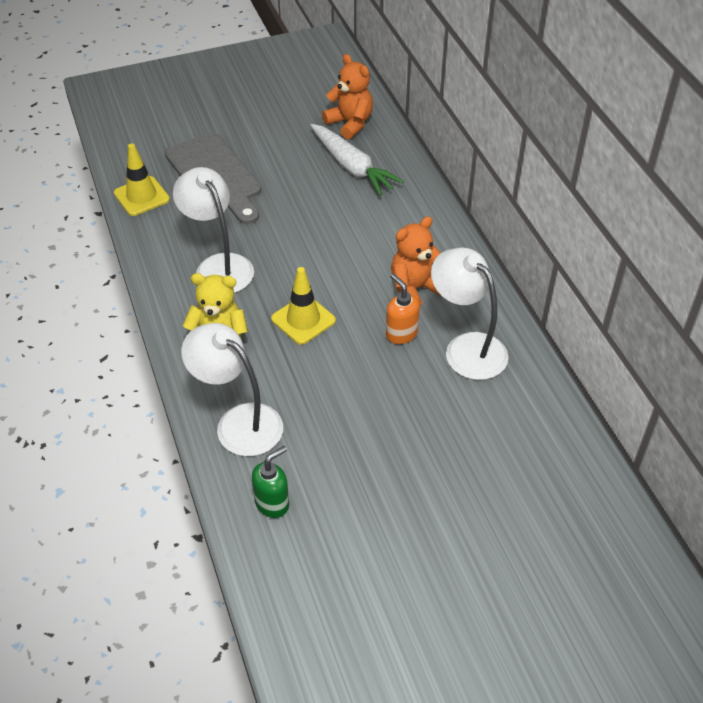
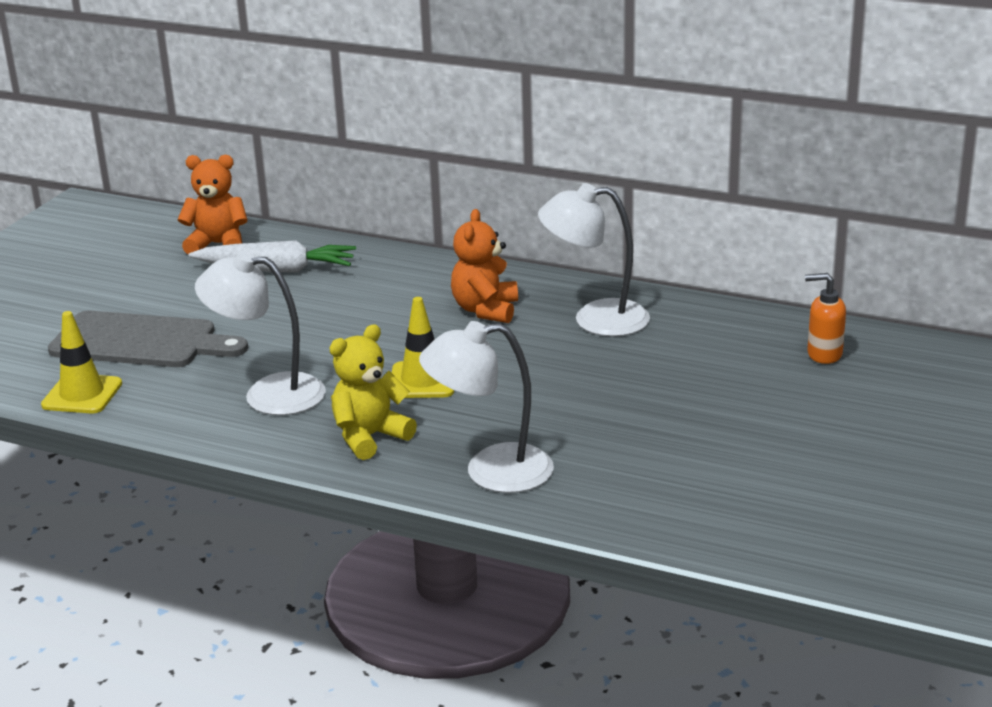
camera: 45 degrees left, 20 degrees down
(272, 503) = (618, 496): green soap dispenser -> none
(401, 333) = (526, 341): orange soap dispenser -> orange soap dispenser (824, 354)

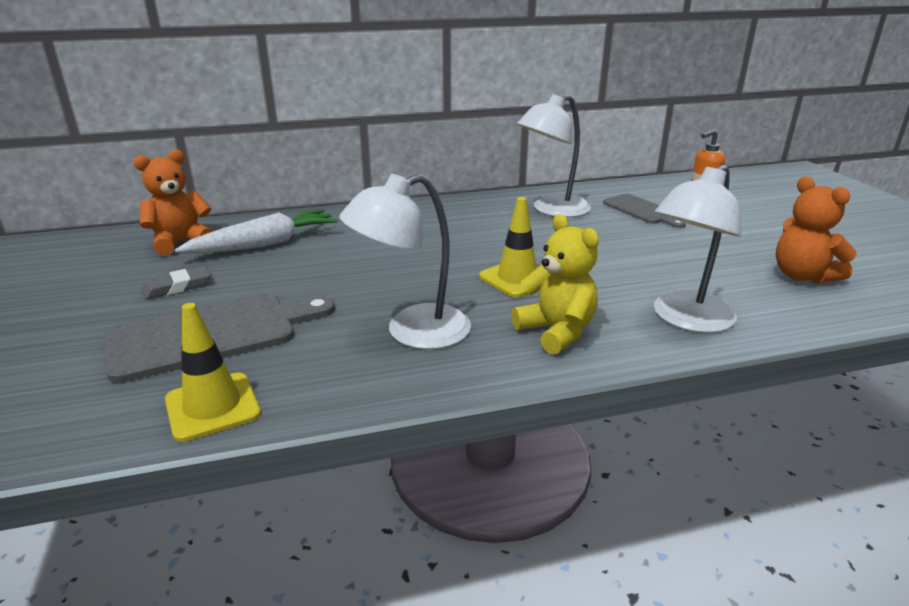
camera: 40 degrees left, 0 degrees up
(165, 291) = (177, 287): none -> grey eraser
(370, 437) = (556, 331): yellow teddy bear -> yellow teddy bear turned 135 degrees clockwise
(485, 310) = (474, 224): orange teddy bear -> orange teddy bear (802, 276)
(692, 353) = (642, 210): none -> grey cutting board

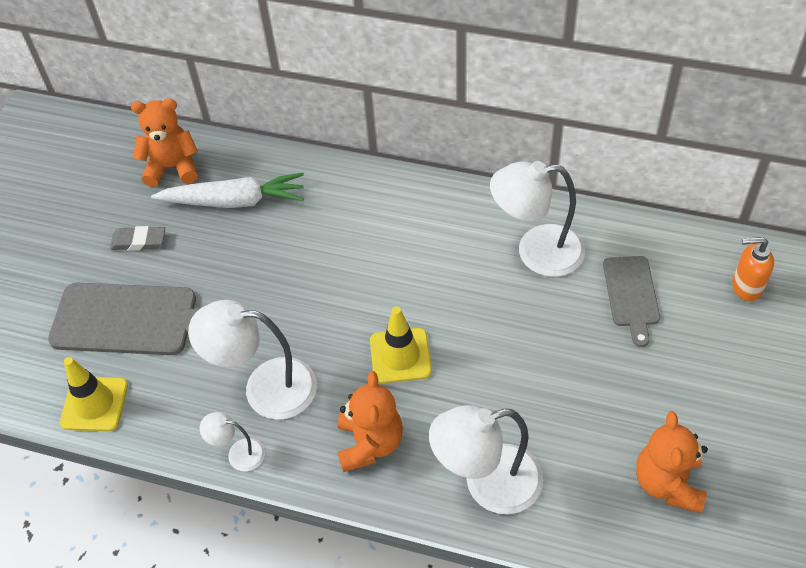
camera: 35 degrees right, 25 degrees up
(433, 382) = (238, 453): none -> white lamp
(556, 331) = (369, 443): yellow teddy bear -> orange teddy bear

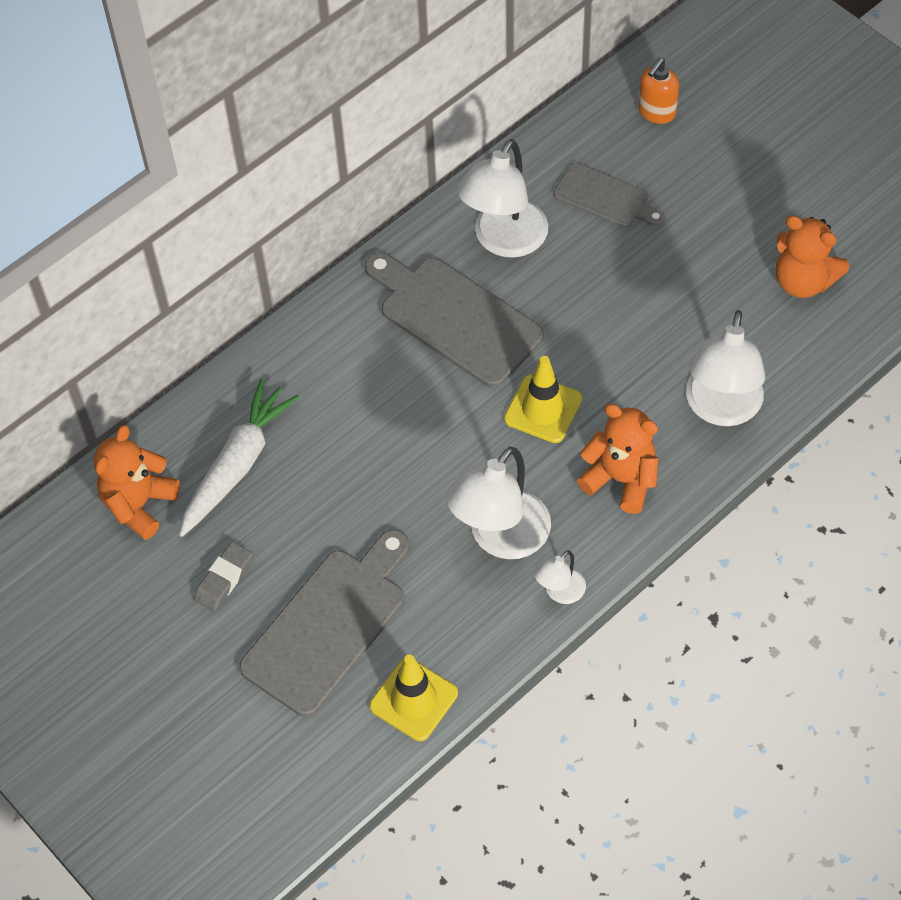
camera: 60 degrees left, 5 degrees up
(443, 258) = (455, 318): none -> grey cutting board

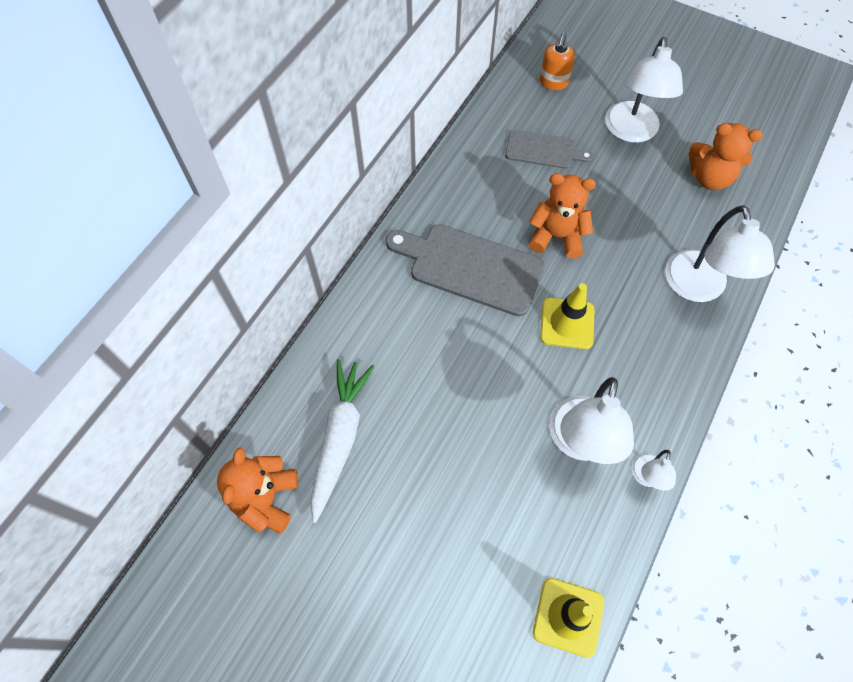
camera: 20 degrees left, 5 degrees up
(224, 579) = (363, 548): grey eraser -> none
(329, 625) = (469, 566): grey cutting board -> none
(504, 241) = (483, 199): white lamp -> white lamp (631, 132)
(621, 479) = (650, 365): orange teddy bear -> orange teddy bear (556, 236)

